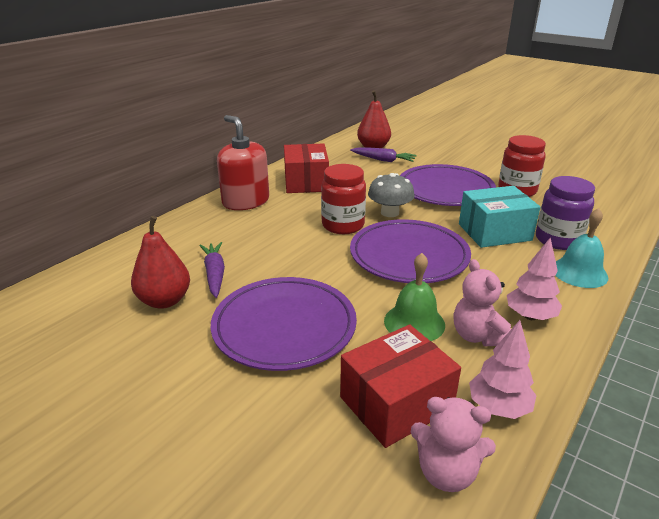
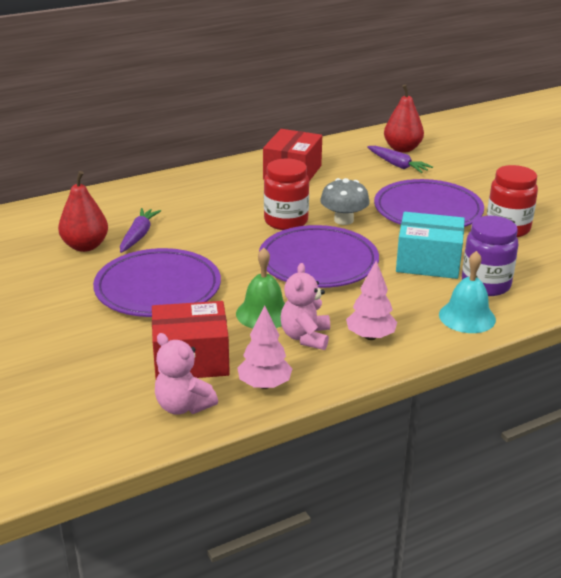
camera: 25 degrees right, 0 degrees up
(245, 201) = (218, 179): red soap dispenser -> none

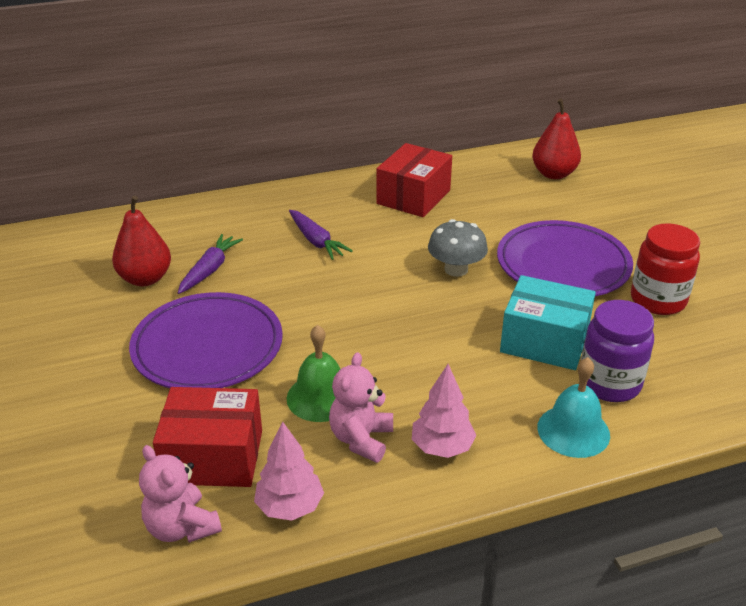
camera: 10 degrees right, 5 degrees up
(286, 221) = (386, 265): red jar -> none
(318, 262) = (408, 328): purple plate -> none
(397, 165) = (542, 196): purple carrot -> purple carrot (316, 241)

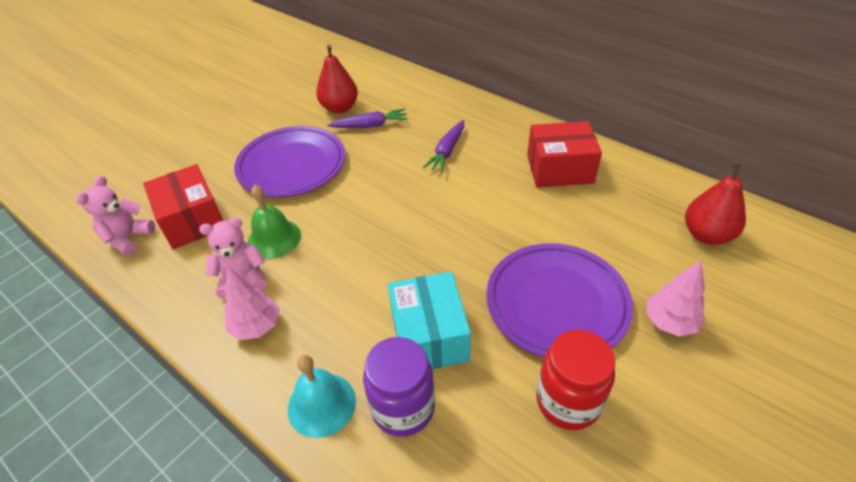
camera: 60 degrees right, 10 degrees up
(289, 507) = (162, 275): pink tree -> pink tree (669, 322)
(456, 269) = (482, 238): grey mushroom -> none

